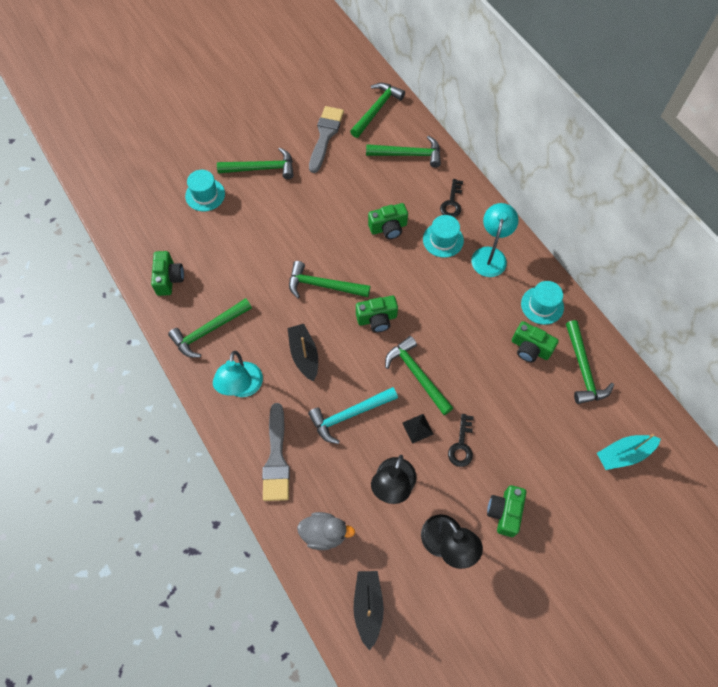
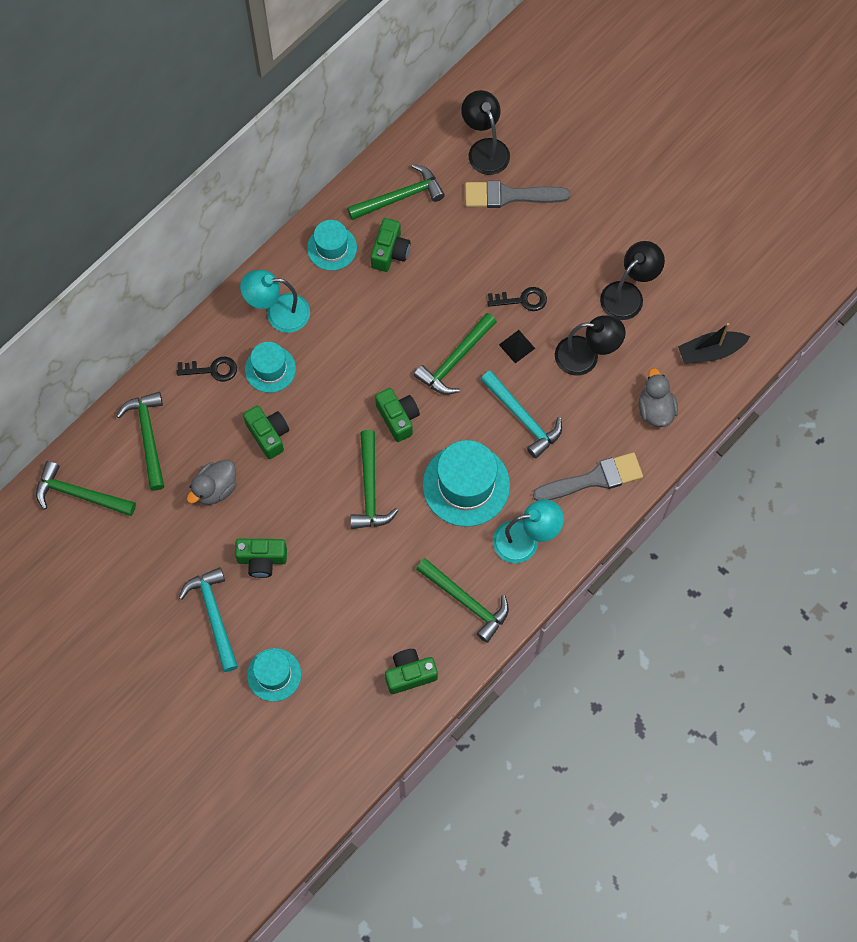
camera: 105 degrees left, 5 degrees up
(261, 168) = (214, 615): green hammer -> turquoise hammer
(304, 355) = (466, 485): black boat -> turquoise hat
(325, 136) = (140, 549): grey brush -> grey brush (509, 196)
(356, 187) = (215, 489): none -> grey duck
(504, 512) = (579, 248): green camera -> green camera (262, 560)
(624, 454) = (485, 149): turquoise boat -> black lamp

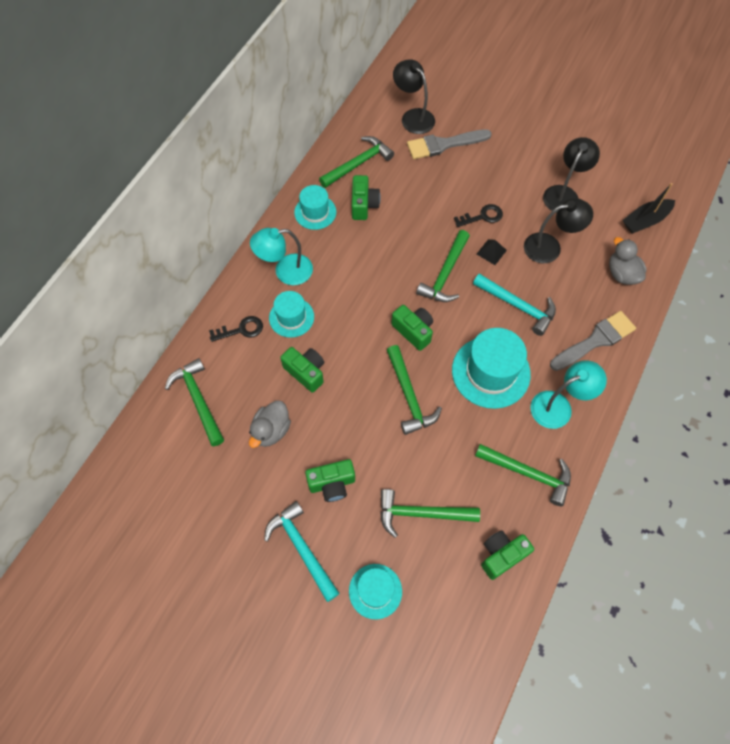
camera: 15 degrees left, 5 degrees down
(79, 494) = (146, 467): green hammer -> green hammer (421, 513)

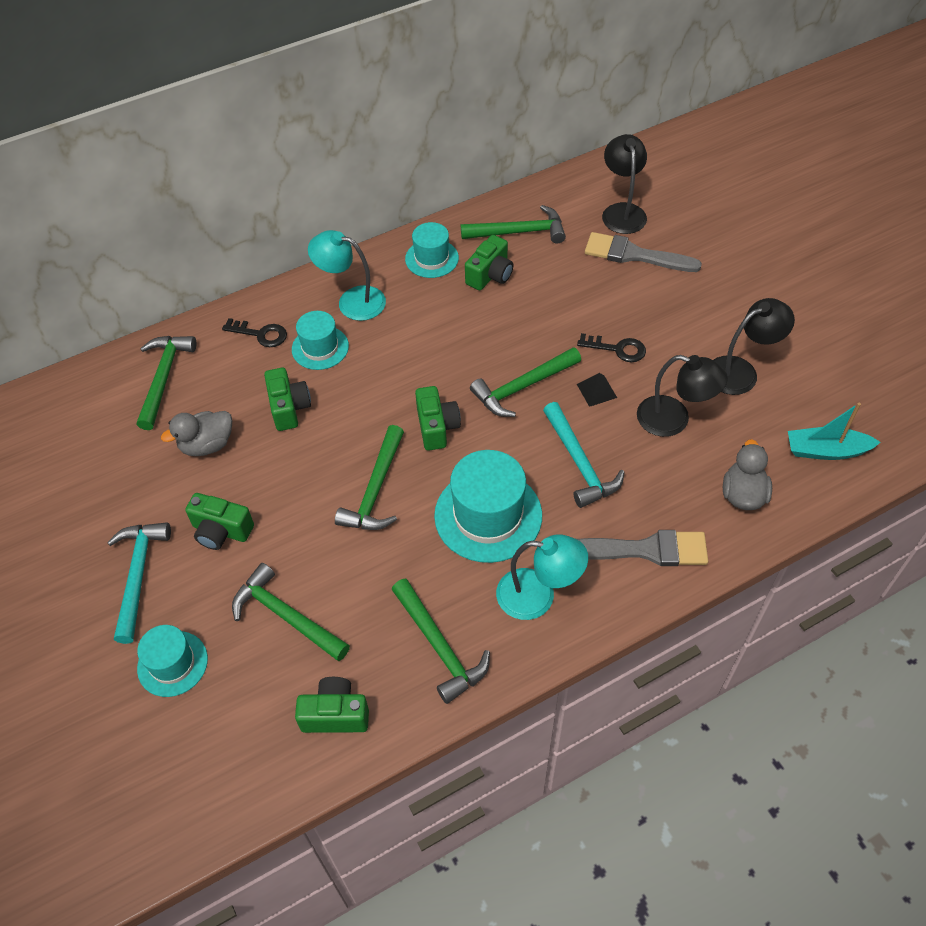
camera: 35 degrees right, 10 degrees down
(645, 221) = (826, 451): black boat -> turquoise boat

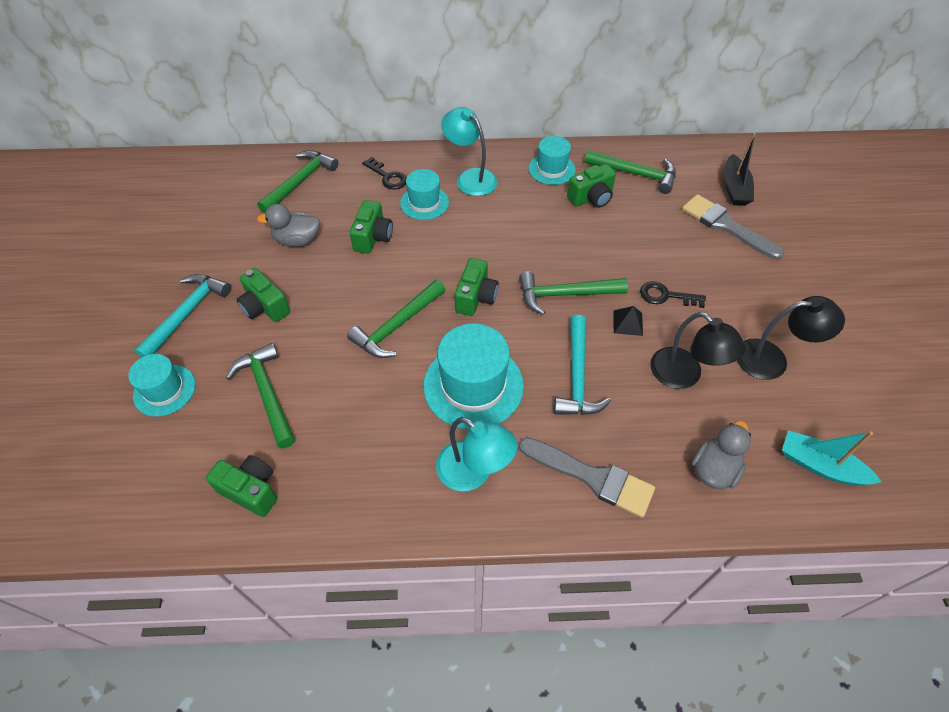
camera: 25 degrees right, 0 degrees up
(439, 647) = (366, 476): green hammer -> none
(617, 349) = (666, 296): black key -> black key turned 150 degrees clockwise
(622, 211) = (734, 188): black lamp -> black boat

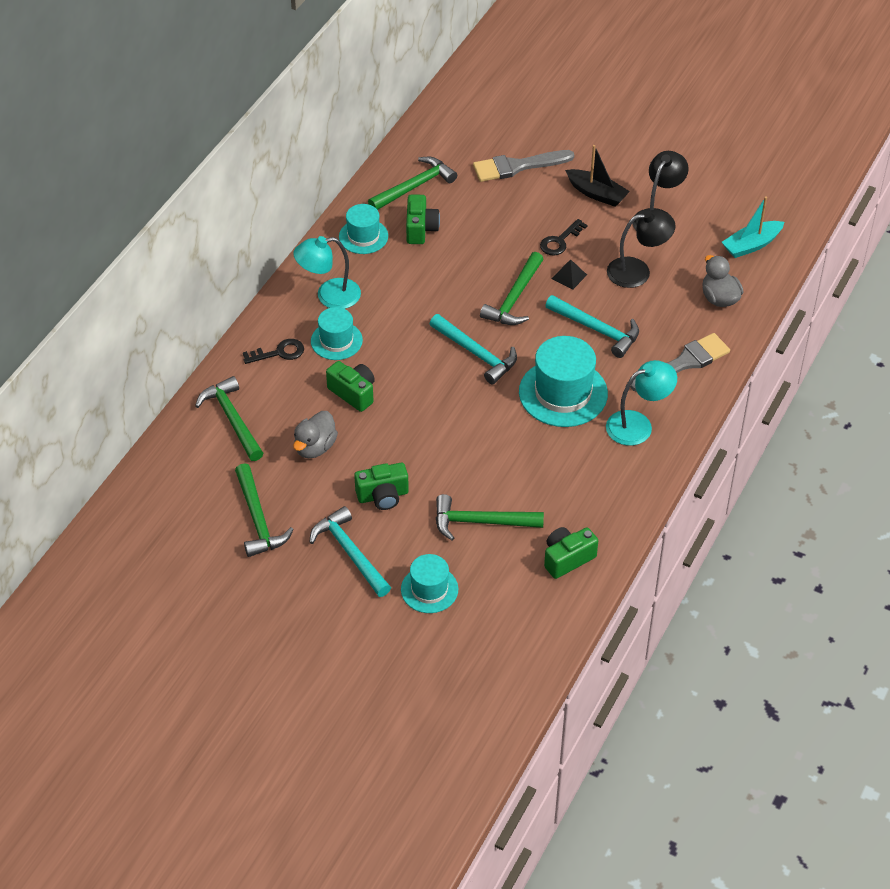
camera: 60 degrees left, 5 degrees down
(397, 326) = (470, 415): green hammer -> green hammer (258, 519)
(476, 297) = (476, 354): green camera -> turquoise hammer
(734, 188) = (481, 137): black boat -> black boat (596, 193)

